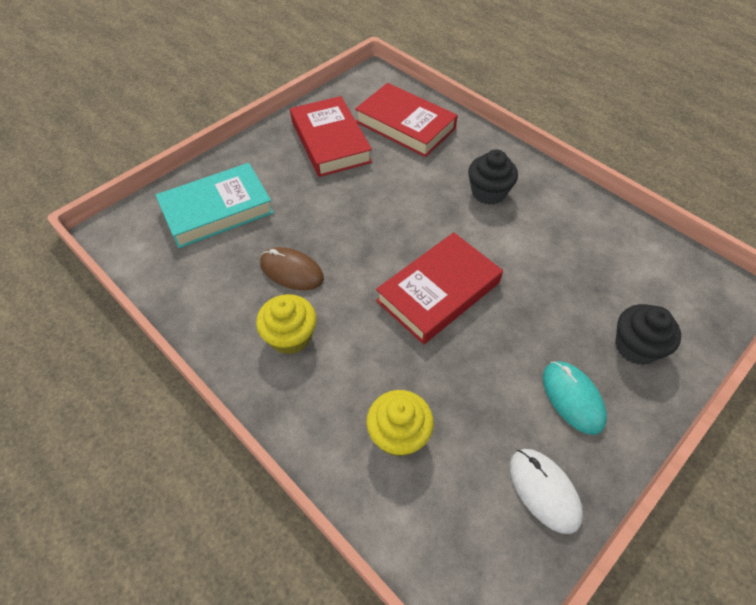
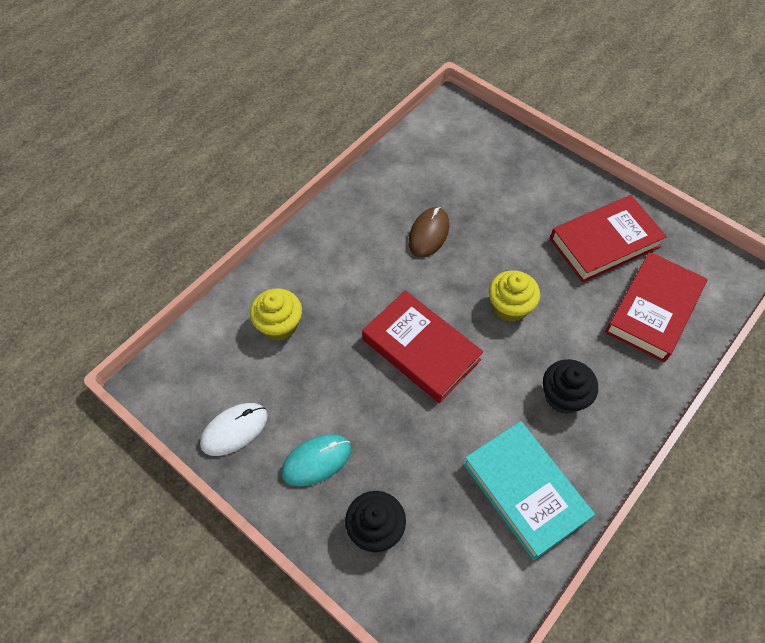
camera: 85 degrees right, 5 degrees up
(217, 210) = (488, 169): turquoise book -> turquoise book (525, 491)
(290, 336) = (362, 242): yellow cupcake -> yellow cupcake (510, 307)

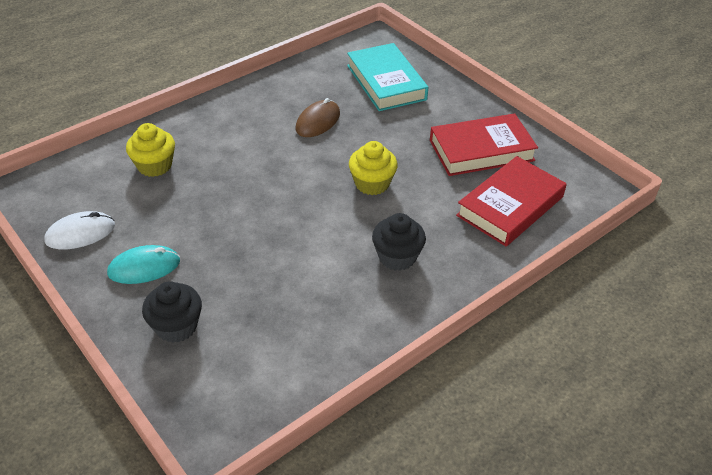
camera: 10 degrees right, 15 degrees down
(421, 349) = (276, 202): red book -> none
(525, 491) = (330, 322): turquoise book -> turquoise book (386, 82)

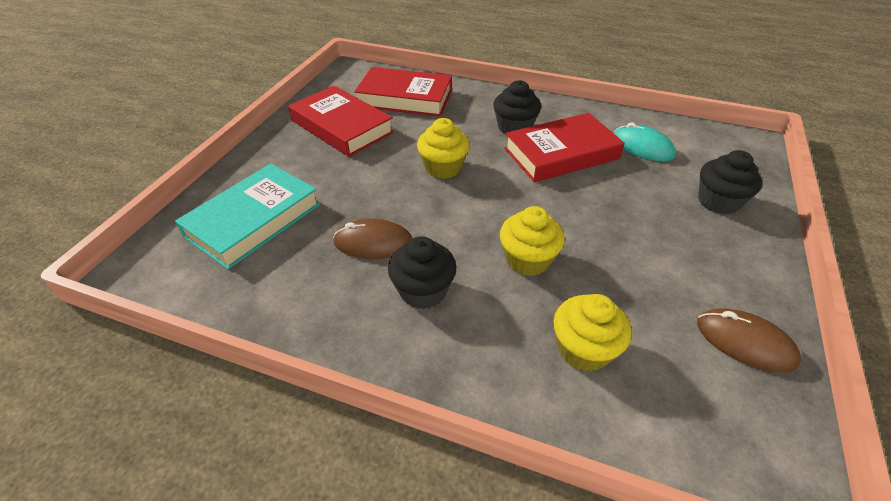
camera: 120 degrees left, 0 degrees up
(80, 233) = (745, 342): white mouse -> brown mouse
(144, 267) = (704, 257): turquoise mouse -> turquoise mouse (642, 147)
(236, 178) = (527, 260): none -> yellow cupcake
(258, 126) = (423, 291): none -> black cupcake
(330, 265) = (561, 153): none -> red book

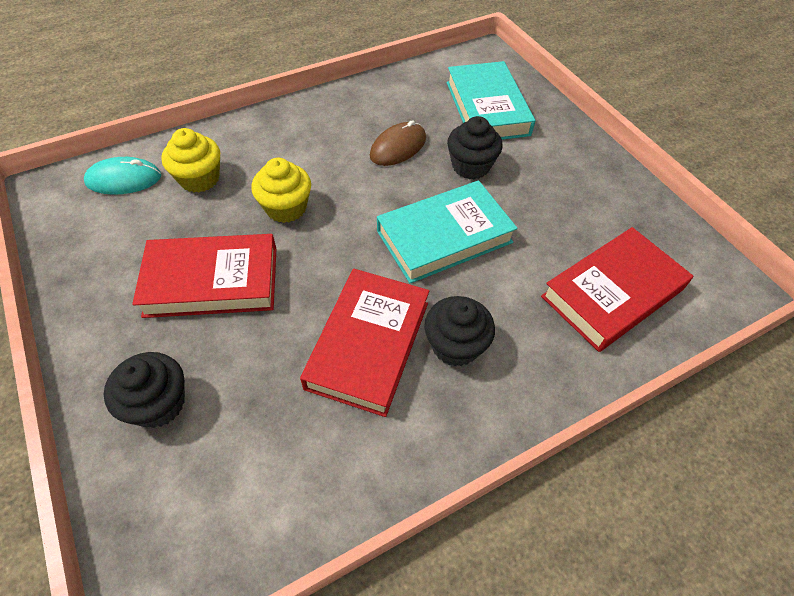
camera: 130 degrees right, 10 degrees up
(342, 126) = (586, 210): red book -> red book (212, 281)
(423, 291) = (328, 144): black cupcake -> black cupcake (470, 166)
(443, 168) = (444, 237): yellow cupcake -> turquoise book
(642, 147) = (293, 438): turquoise mouse -> turquoise mouse (124, 179)
(745, 342) = (90, 254): brown mouse -> none

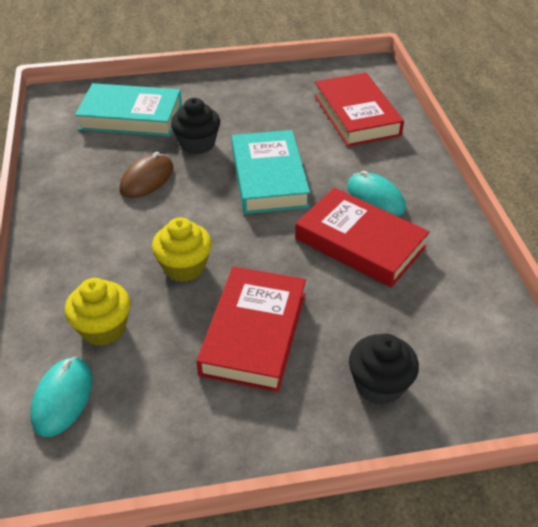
camera: 70 degrees left, 10 degrees down
(398, 147) = (147, 179): brown mouse -> brown mouse turned 60 degrees clockwise
(455, 345) = (375, 198): black cupcake -> turquoise mouse

